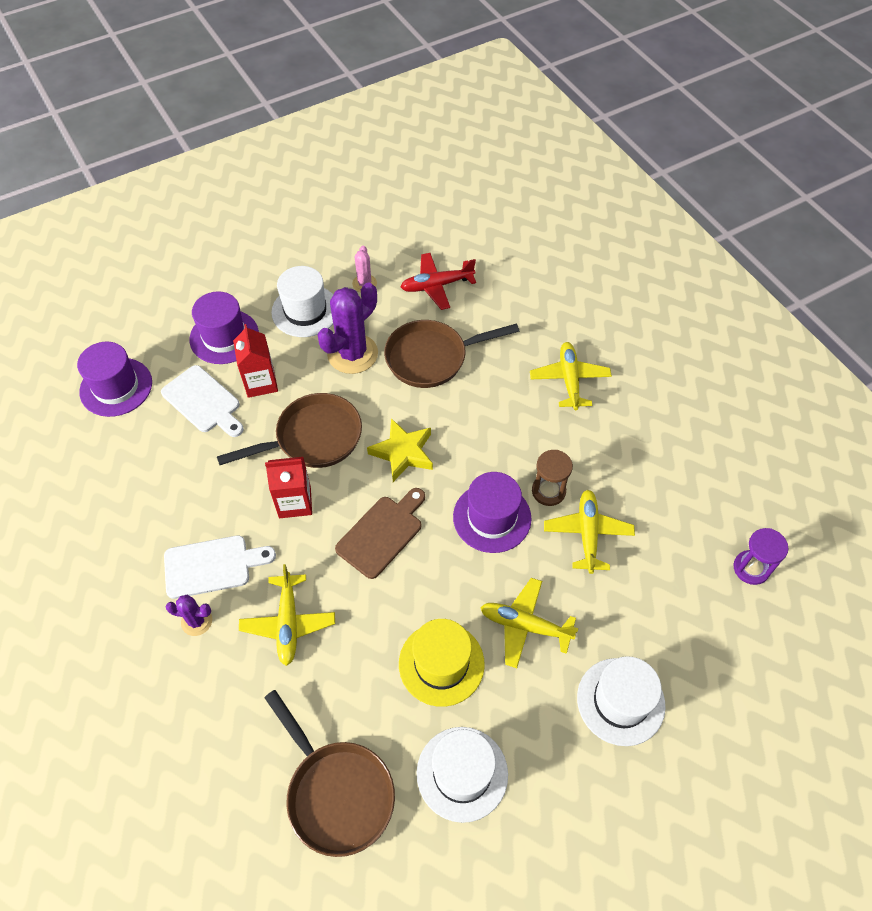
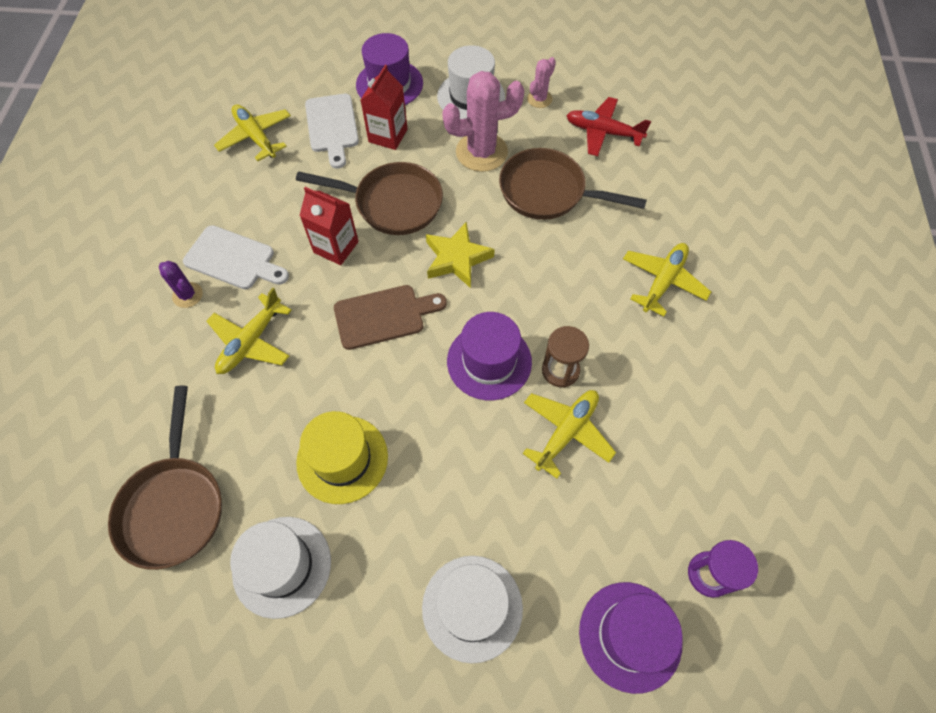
camera: 35 degrees right, 5 degrees up
(116, 387) = (278, 81): purple hat -> purple hat (630, 636)
(352, 354) = (481, 152): purple cactus -> pink cactus
(525, 626) = (440, 476): yellow plane -> yellow plane (256, 137)

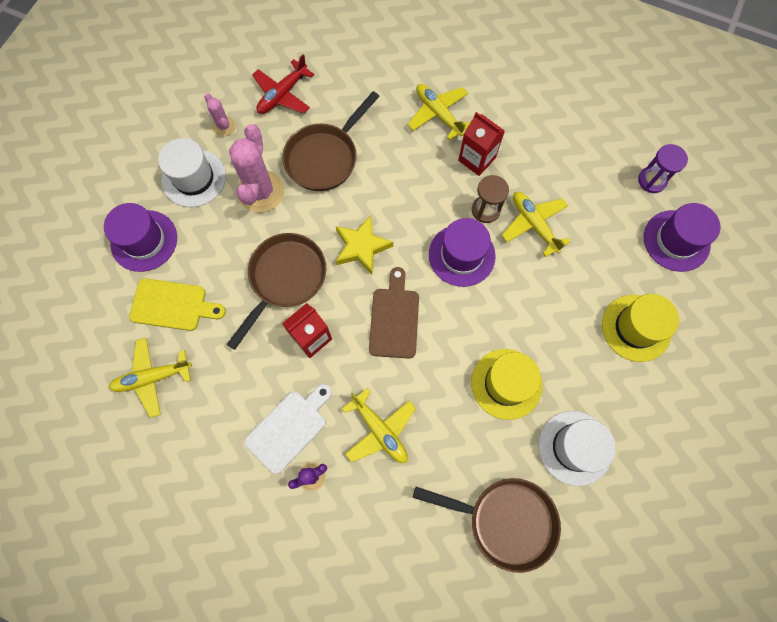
camera: 70 degrees left, 10 degrees up
(332, 126) = (172, 305): white cutting board -> yellow cutting board
(388, 135) = (207, 260): red carton -> red carton (476, 159)
(472, 607) = (636, 328): white hat -> yellow hat

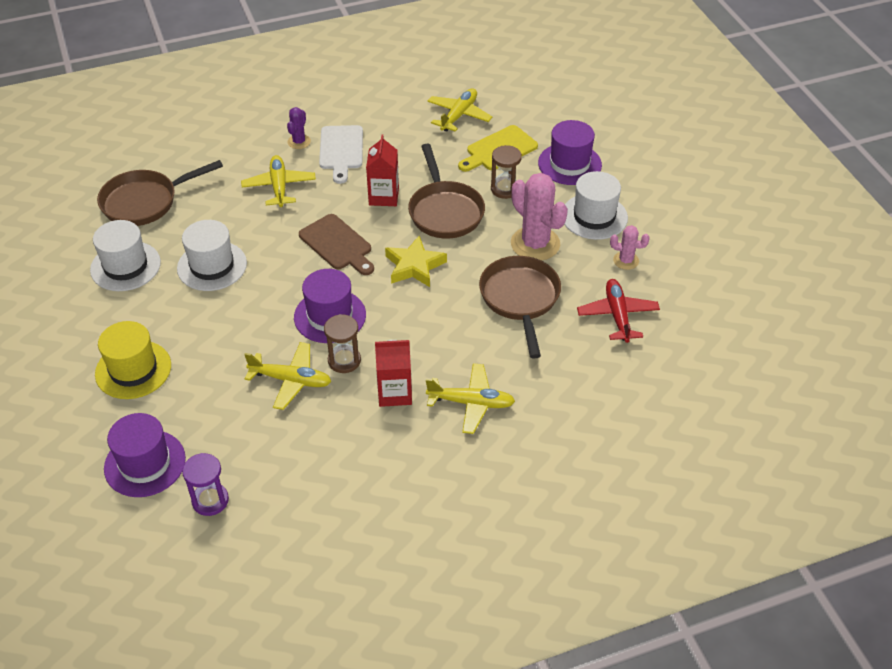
camera: 135 degrees right, 25 degrees down
(219, 260) = (505, 189): none -> brown hourglass
(379, 430) = (279, 187): yellow plane -> yellow plane turned 75 degrees clockwise
(506, 384) = (212, 266): yellow hat -> white hat

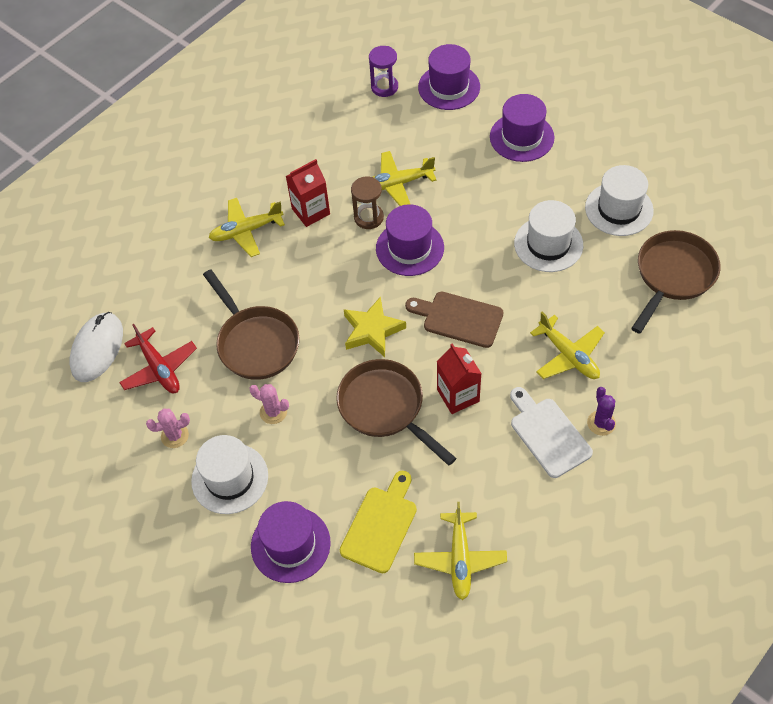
camera: 155 degrees right, 10 degrees up
(133, 369) = (521, 137): yellow hat -> purple hat
(505, 189) = (342, 469): brown hourglass -> none
(535, 244) = (273, 412): pink cactus -> pink cactus, size x0.51
(670, 356) = (97, 349): none -> white mouse

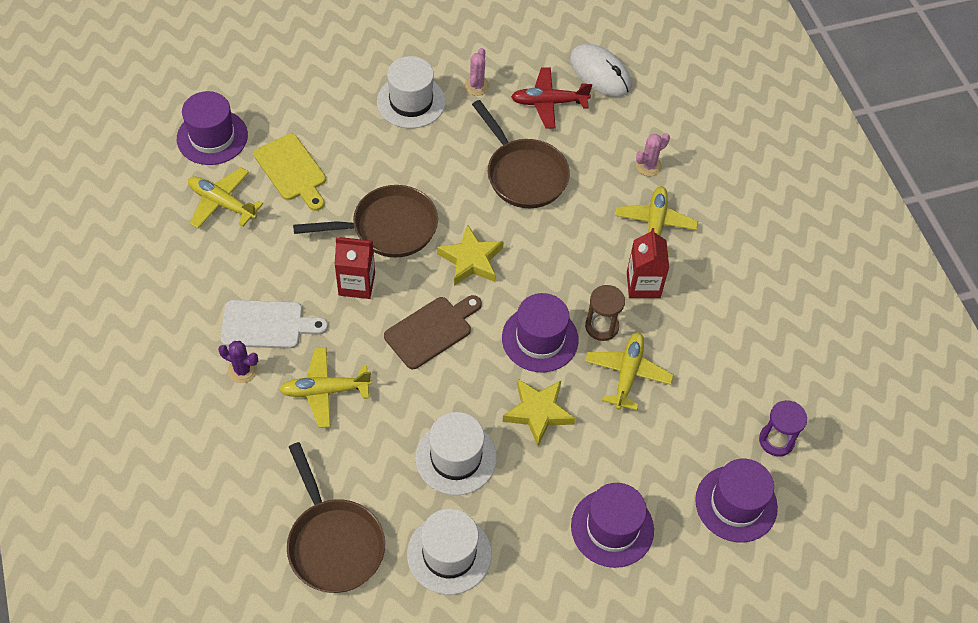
camera: 115 degrees right, 0 degrees up
(256, 343) = (524, 174): brown pan -> brown pan turned 120 degrees counterclockwise
(273, 412) = (447, 154): pink cactus -> pink cactus (648, 166)
(290, 544) = (326, 111): purple hat -> purple hat (212, 137)
(472, 217) = (538, 412): none -> yellow star

